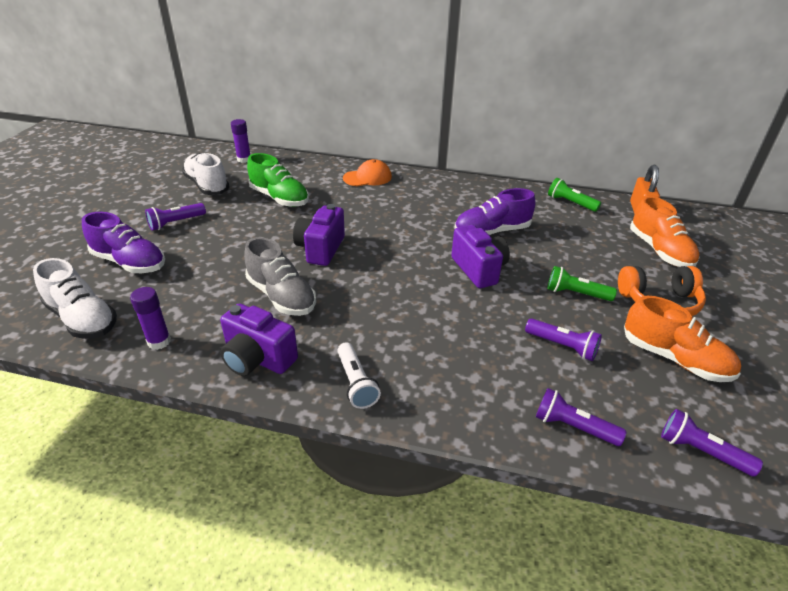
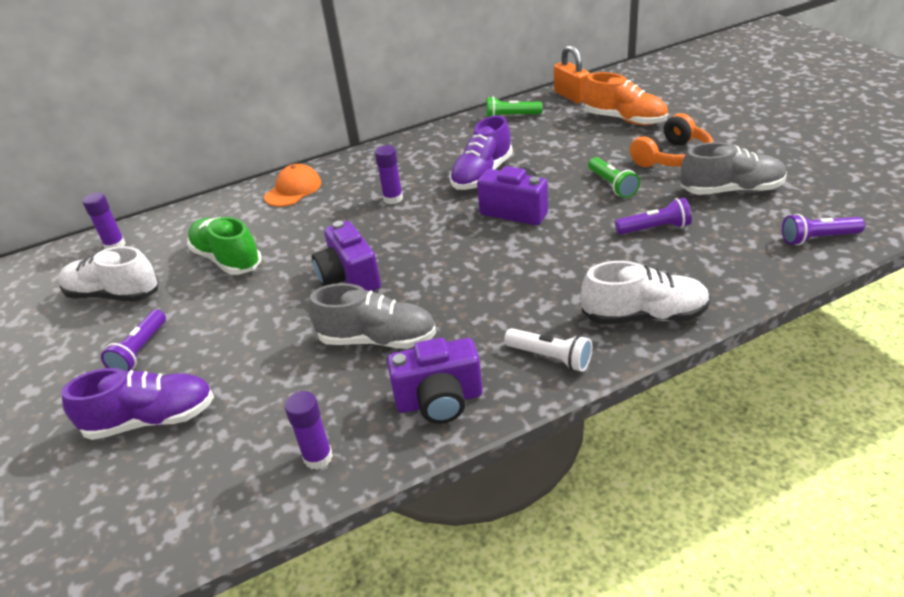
camera: 35 degrees left, 0 degrees up
(82, 319) = (191, 502): white shoe -> white shoe (644, 316)
(279, 198) = (227, 259): green shoe -> green shoe turned 135 degrees counterclockwise
(414, 215) = (393, 198): none -> purple glue stick
(573, 427) = (733, 277): purple flashlight -> none
(576, 293) = (612, 185): green flashlight -> green flashlight turned 90 degrees counterclockwise
(674, 359) = (731, 190): orange shoe -> grey shoe

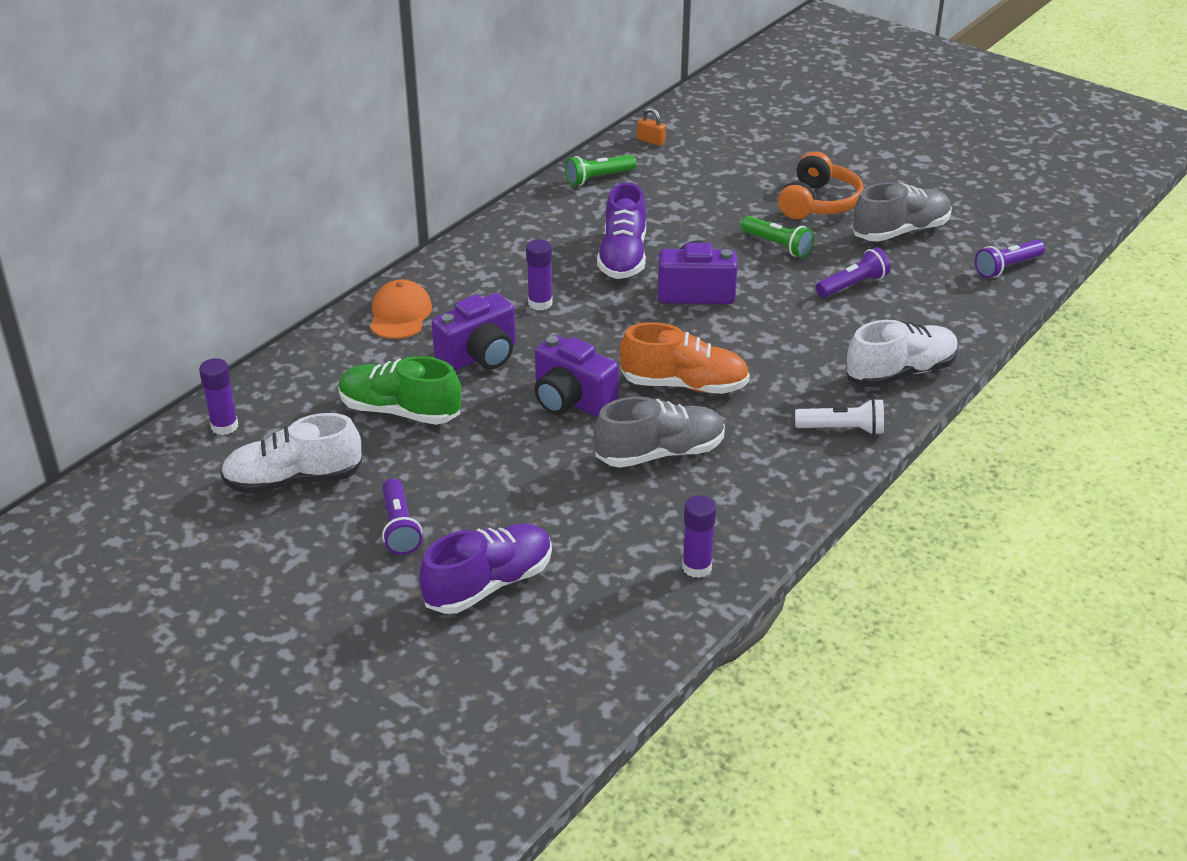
camera: 30 degrees left, 0 degrees up
(439, 400) = (770, 491): purple camera -> purple camera (479, 356)
(571, 96) = (651, 141): orange padlock -> orange padlock, size x0.55
(624, 120) = (736, 164): orange shoe -> orange shoe (684, 385)

